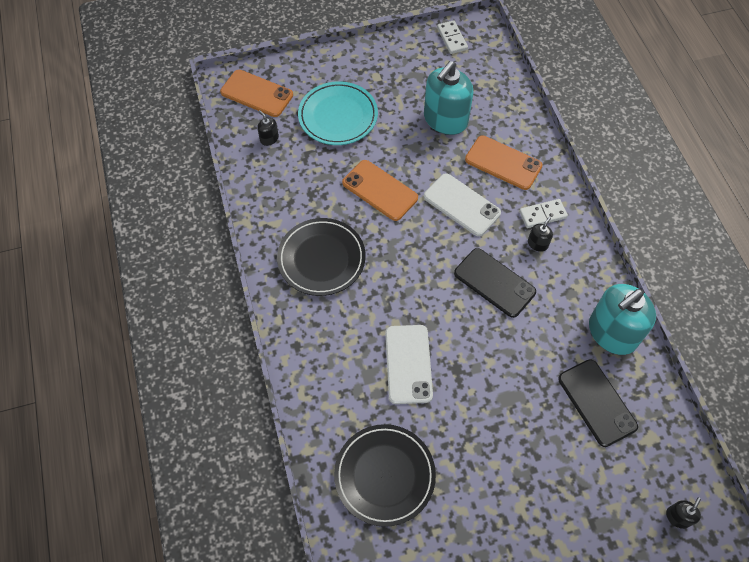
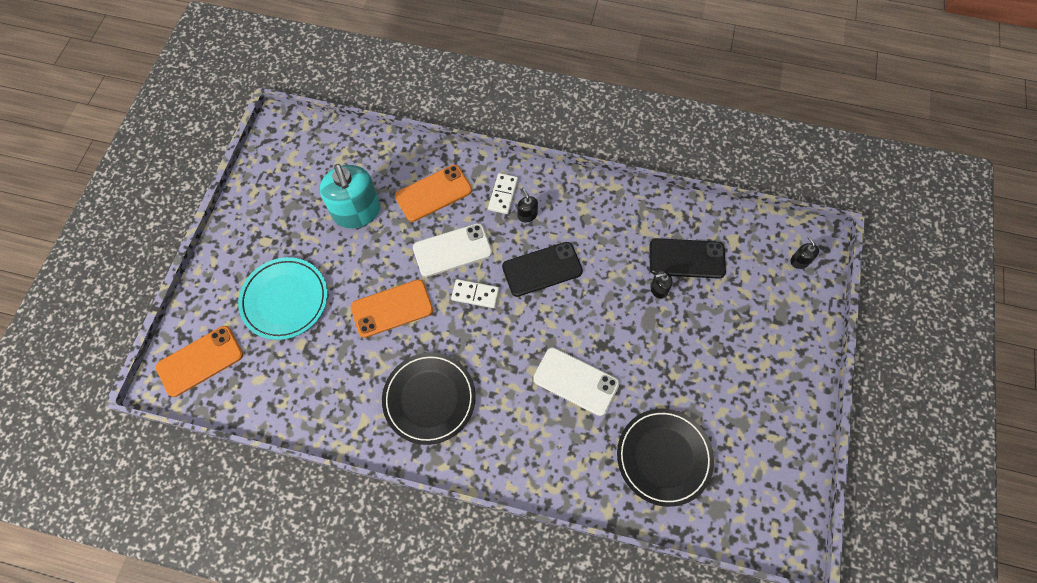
camera: 60 degrees left, 5 degrees up
(269, 139) = (263, 377): black soap dispenser -> black soap dispenser (658, 289)
(452, 38) = (273, 154): white domino -> white domino (475, 294)
(612, 333) = (636, 211): turquoise soap dispenser -> none

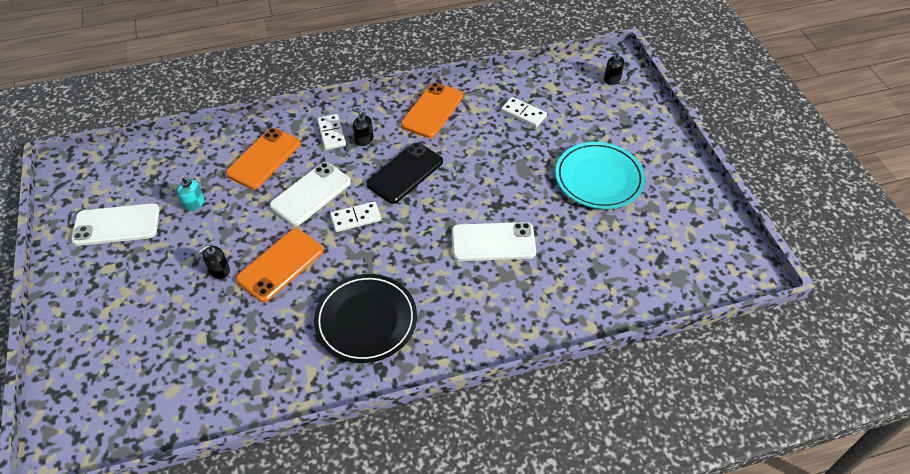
camera: 30 degrees left, 15 degrees down
(200, 361) = (93, 406): orange phone -> orange phone (432, 110)
(285, 300) = (160, 308): turquoise plate -> turquoise plate (598, 178)
(290, 202) = (116, 225): none -> white phone
(357, 211) = (194, 203): turquoise soap dispenser -> turquoise soap dispenser, size x0.42
(658, 289) = (516, 144): black soap dispenser -> black soap dispenser (219, 270)
(663, 457) = (608, 262): black plate -> none
(686, 258) = (523, 114): black phone -> white domino

